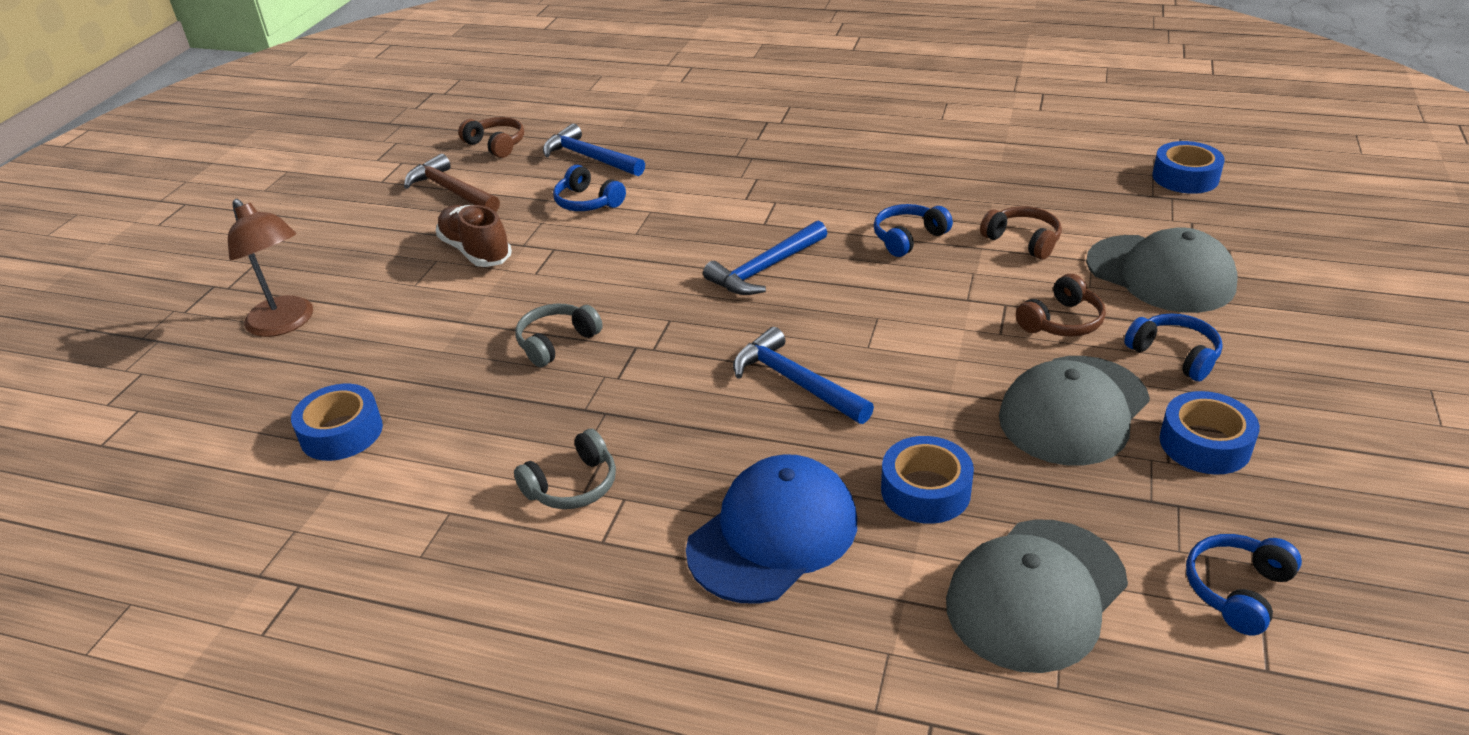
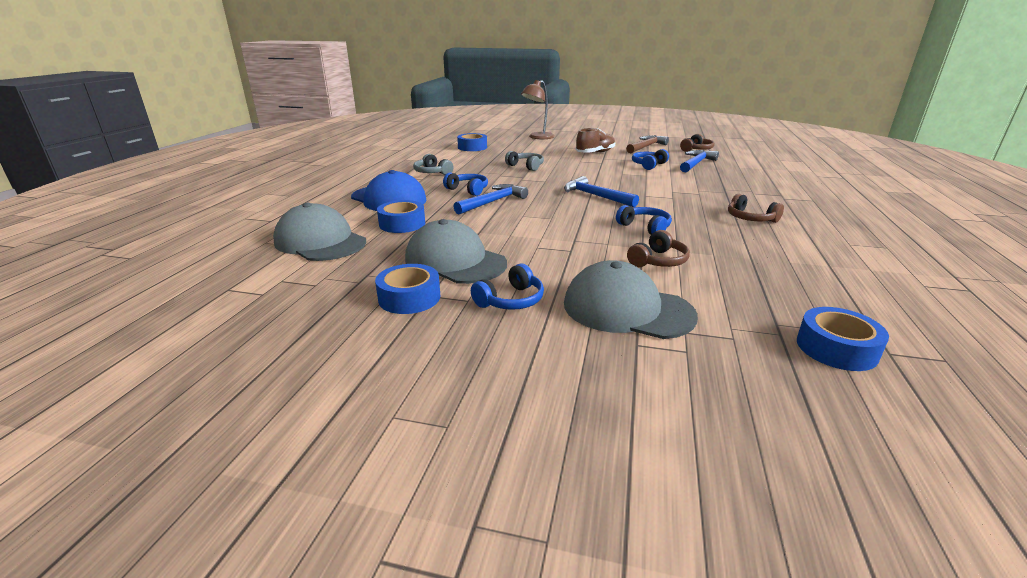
camera: 85 degrees right, 10 degrees down
(1061, 321) = (551, 265): brown headphones -> brown headphones (750, 219)
(1160, 274) = (627, 309): grey cap -> grey cap turned 75 degrees clockwise
(1237, 590) = (284, 289): blue headphones -> blue headphones (468, 190)

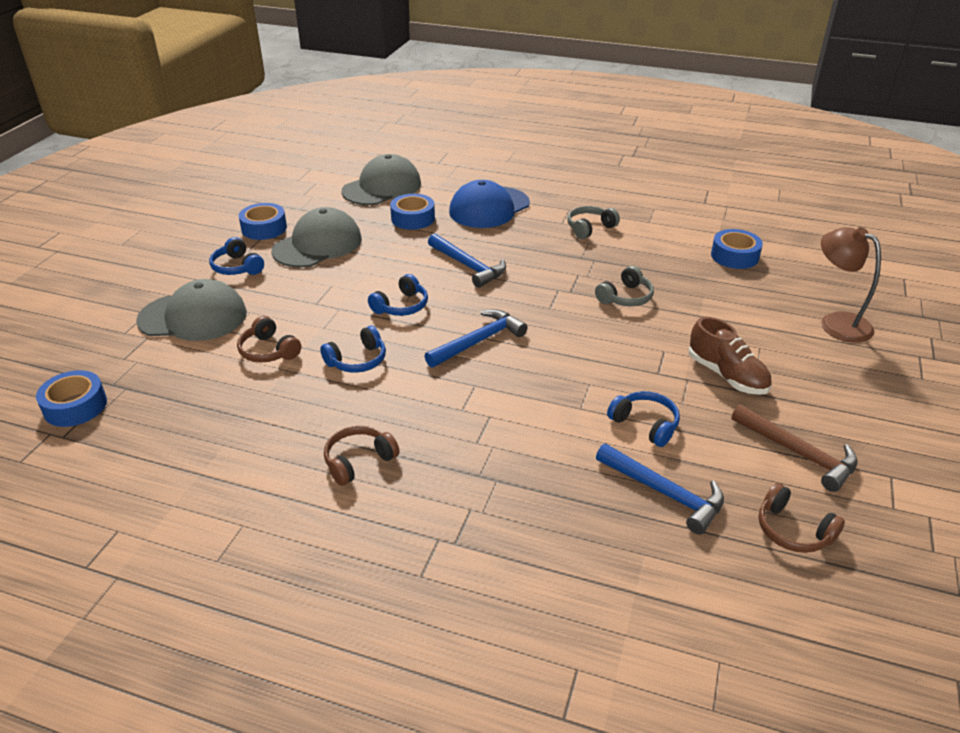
camera: 95 degrees right, 10 degrees up
(468, 190) = (515, 251): blue headphones -> blue headphones (401, 306)
(627, 309) = (193, 317): grey cap -> grey cap turned 60 degrees clockwise

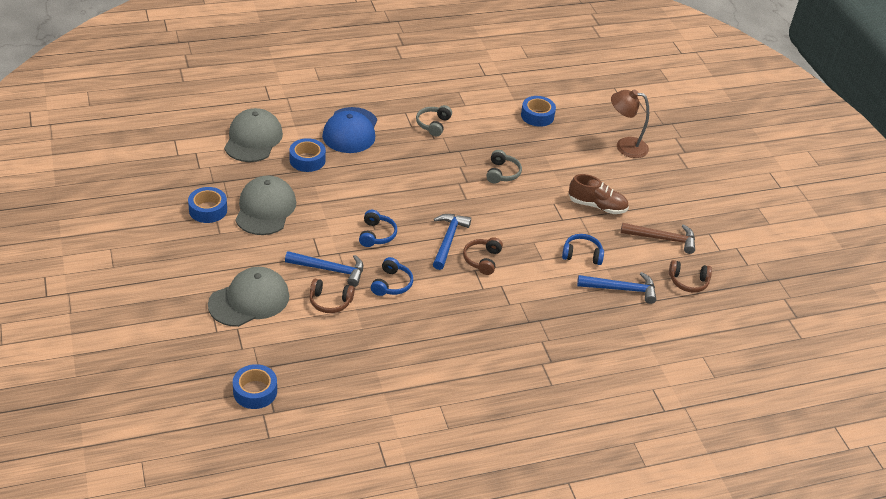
camera: 40 degrees left, 5 degrees up
(237, 267) = (230, 250): blue headphones -> none
(358, 461) = (460, 343): brown headphones -> brown headphones (482, 260)
(468, 266) = (386, 186): blue hammer -> blue hammer (330, 270)

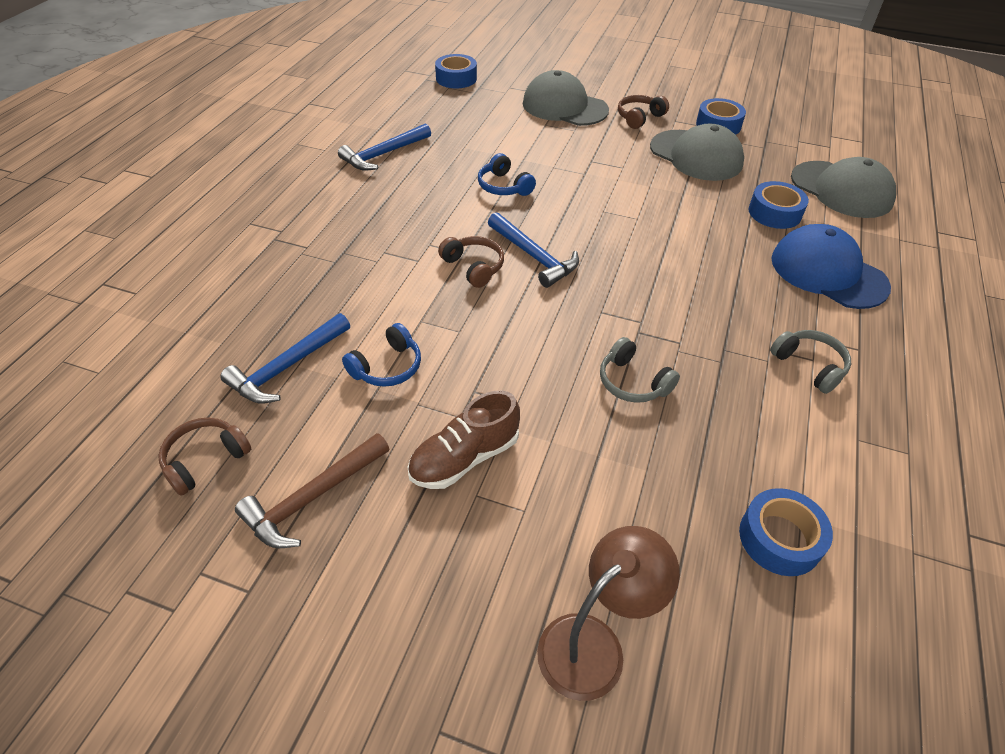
camera: 130 degrees right, 5 degrees up
(249, 300) = (564, 107): grey cap -> grey cap turned 120 degrees clockwise
(330, 270) = (563, 159): blue hammer -> blue hammer (384, 154)
(330, 302) = (518, 143): brown headphones -> brown headphones (639, 117)
(376, 235) = (592, 208): blue headphones -> none

